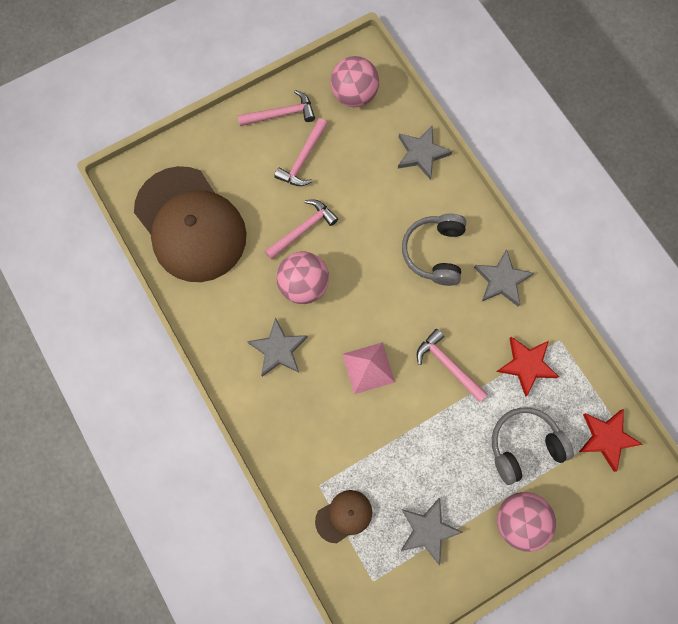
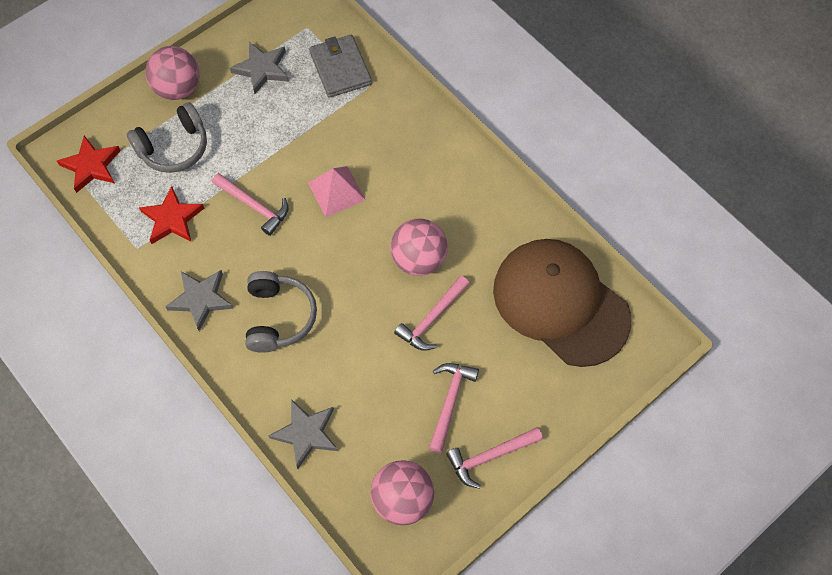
camera: 170 degrees right, 10 degrees down
(278, 349) = (431, 193): grey star -> none
(344, 516) = (340, 68): brown cap -> grey wallet

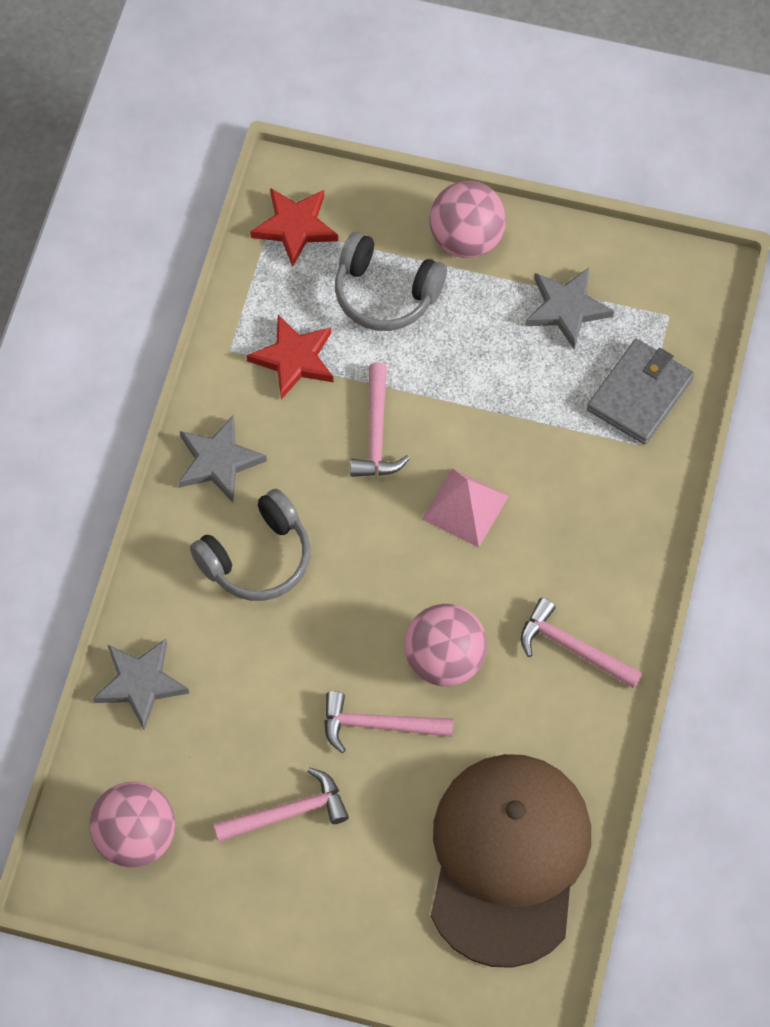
camera: 55 degrees right, 0 degrees up
(490, 456) = (253, 900): pink hammer -> pink hammer (573, 648)

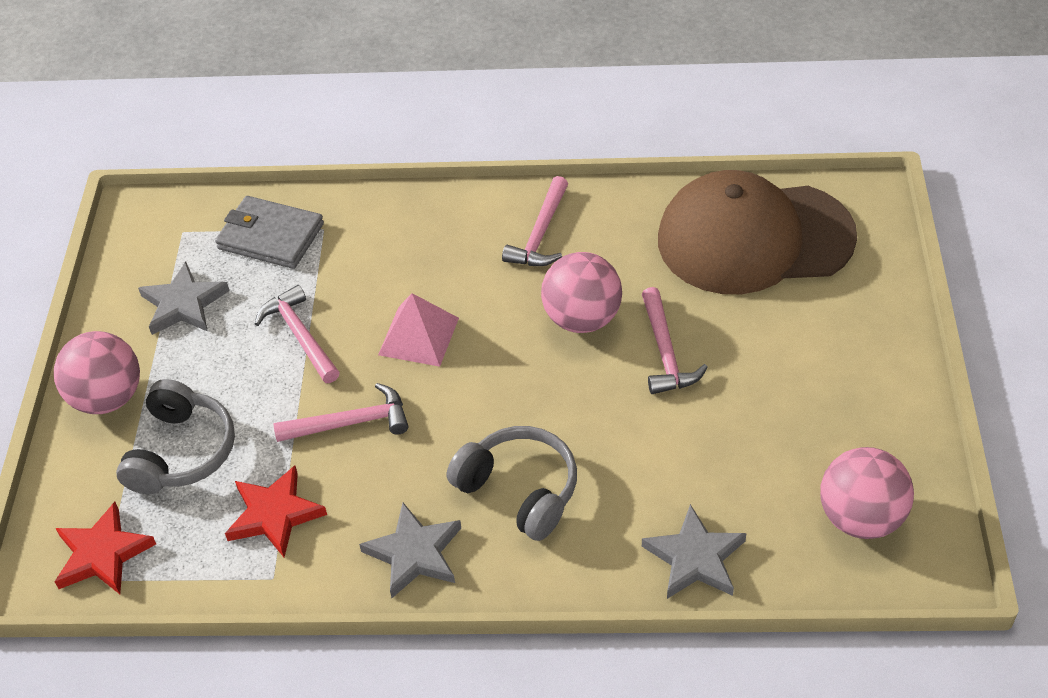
camera: 100 degrees left, 15 degrees down
(288, 813) = (780, 400): pink hammer -> pink hammer (300, 336)

